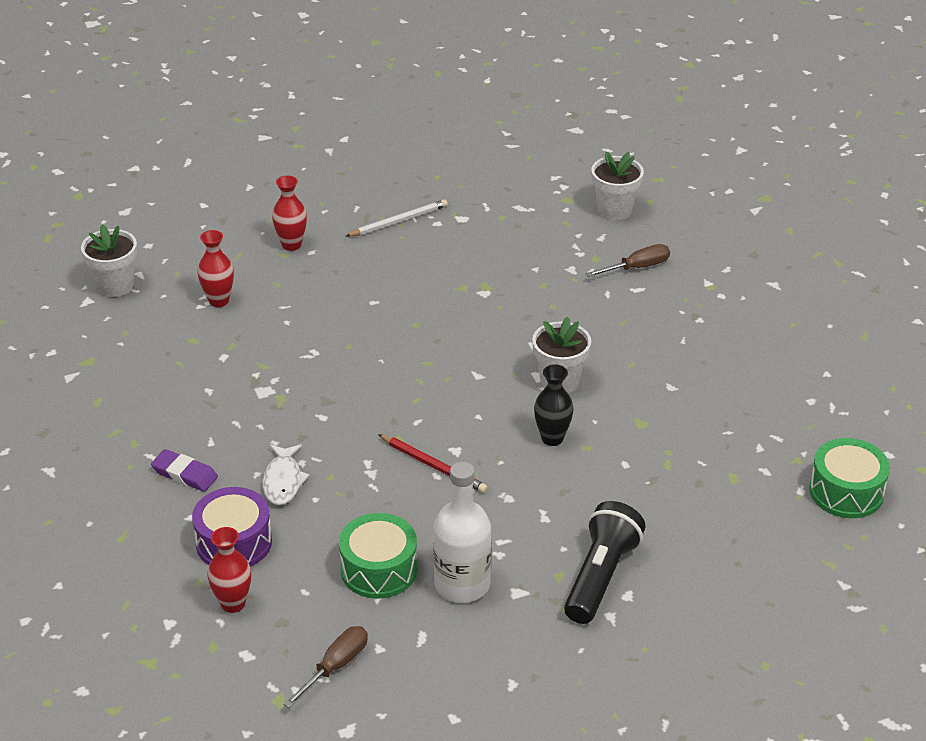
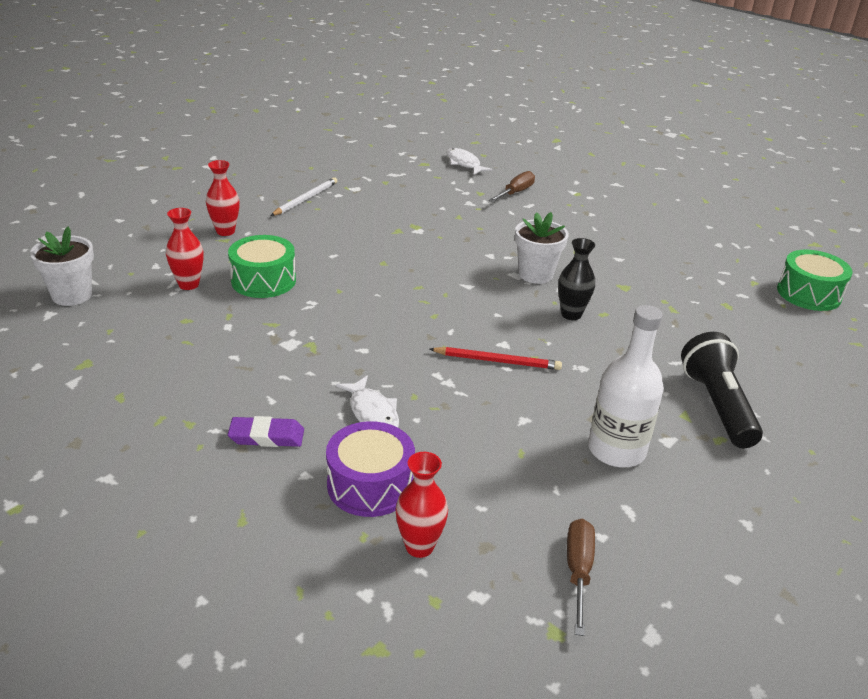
camera: 30 degrees left, 5 degrees down
(379, 569) = (532, 462): green drum -> green drum (263, 280)
(614, 210) = (464, 163): white flower pot -> white fish

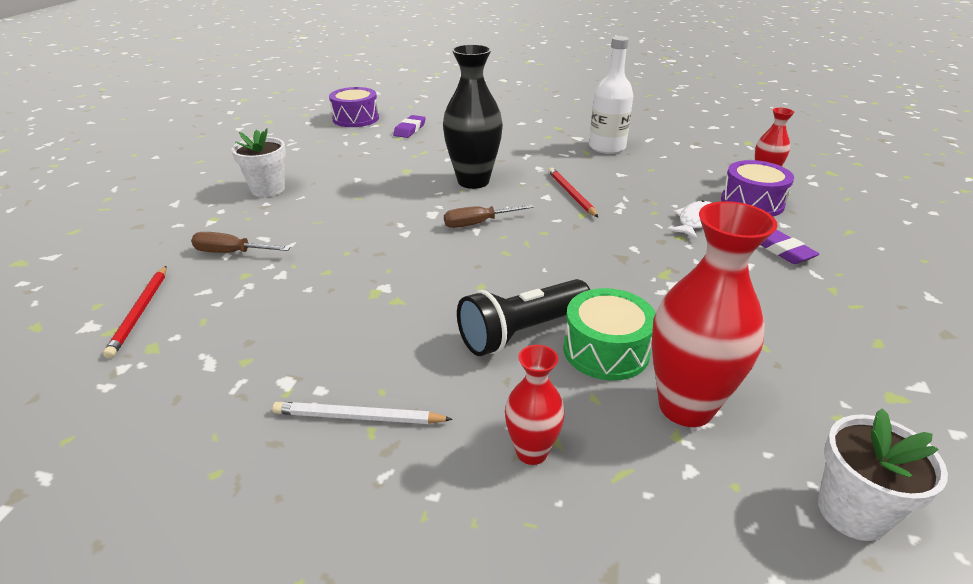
camera: 115 degrees left, 0 degrees up
(189, 284) = (685, 407): red vase -> red vase, size x1.83
(464, 163) = (140, 312): white fish -> red pencil
(535, 274) = (422, 205): white flower pot -> white flower pot (268, 189)
(571, 314) = (473, 181): black vase -> black vase, size x1.83
(578, 570) = (707, 143): brown screwdriver -> brown screwdriver (477, 223)
(717, 405) = (526, 130): black flashlight -> black flashlight (522, 332)
(754, 319) = (410, 129): none -> purple eraser
(808, 293) = (356, 119): green drum -> purple drum

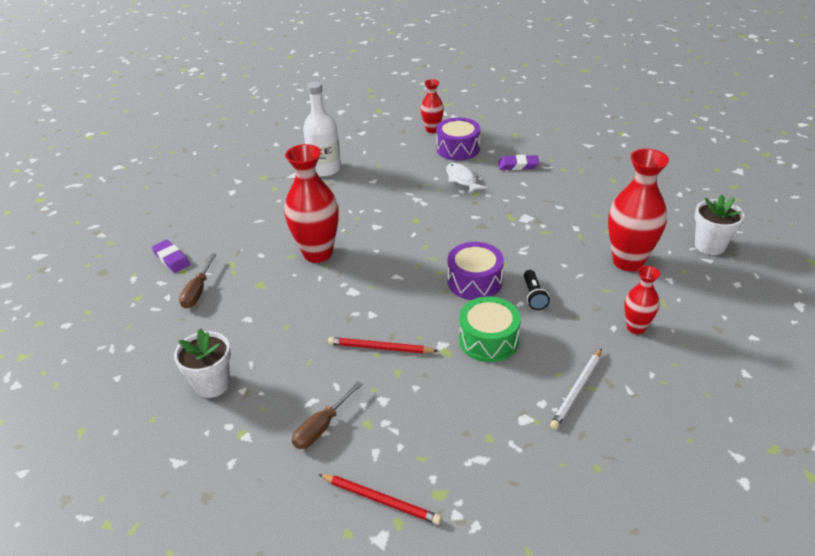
camera: 60 degrees left, 5 degrees up
(356, 119) = (99, 287): purple drum -> purple drum (474, 281)
(473, 181) = (318, 253): black vase -> red vase
(477, 223) = (388, 273): brown screwdriver -> brown screwdriver (197, 292)
(522, 332) = (534, 296): black flashlight -> black flashlight, size x0.53
(571, 194) = (382, 214): red pencil -> red pencil (380, 348)
(606, 350) = (569, 270): green drum -> green drum (488, 340)

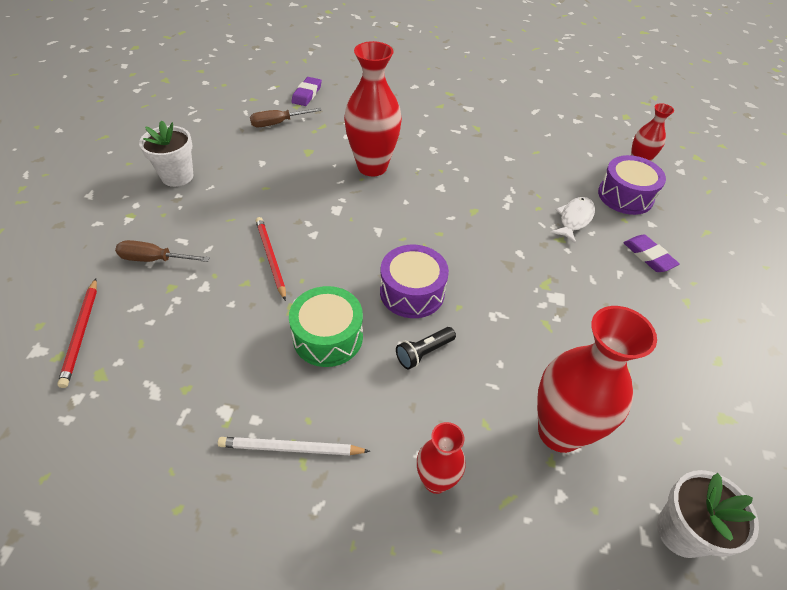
camera: 55 degrees right, 10 degrees up
(325, 169) = (496, 122): white bottle -> none

